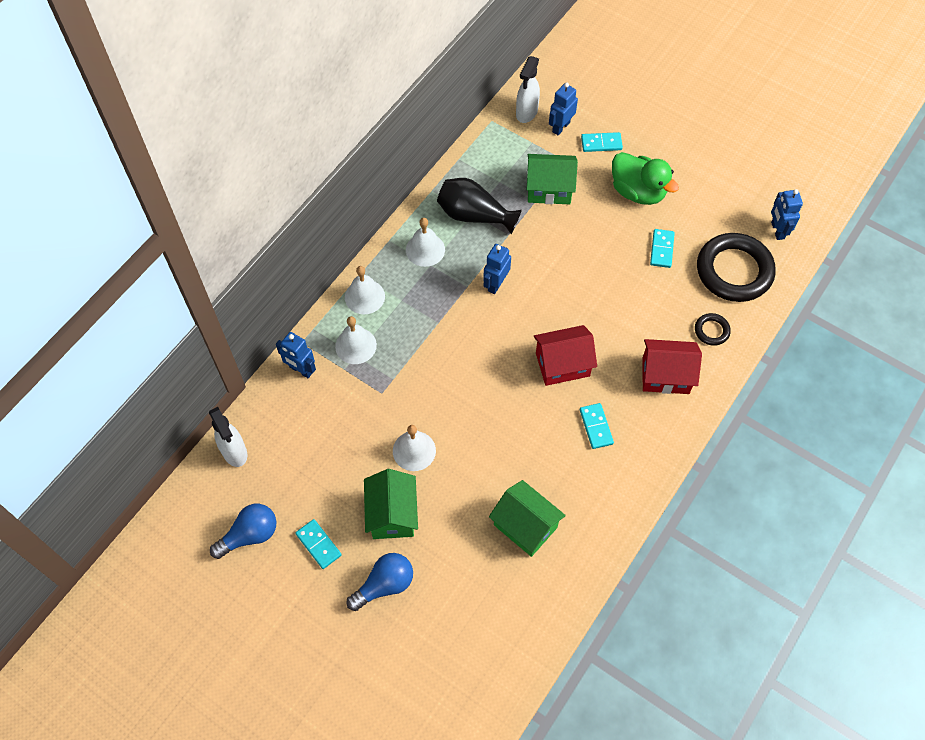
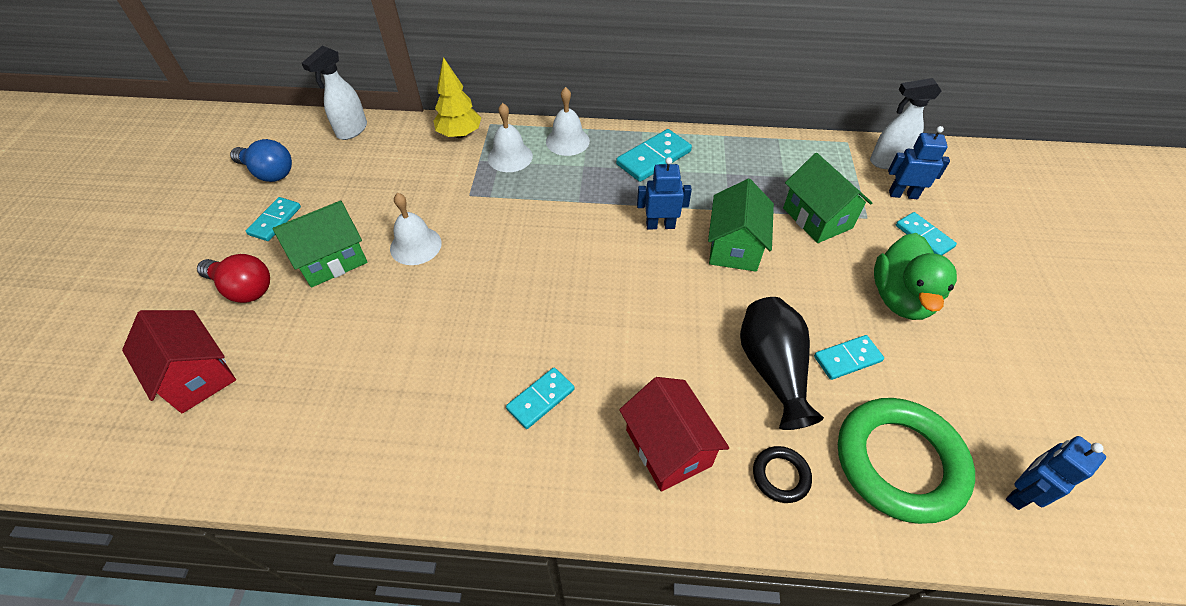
camera: 60 degrees right, 10 degrees down
(301, 370) = (460, 134): blue robot -> yellow tree
(384, 585) = (243, 288): blue light bulb -> red light bulb
(425, 249) = (654, 158): white bell -> turquoise domino
(474, 215) = (725, 175): black vase -> black vase (772, 370)
(525, 526) = (364, 384): green house -> green house (734, 247)
(562, 364) = (604, 327): red house -> red house (196, 375)
(734, 271) = (899, 462): black ring -> green ring

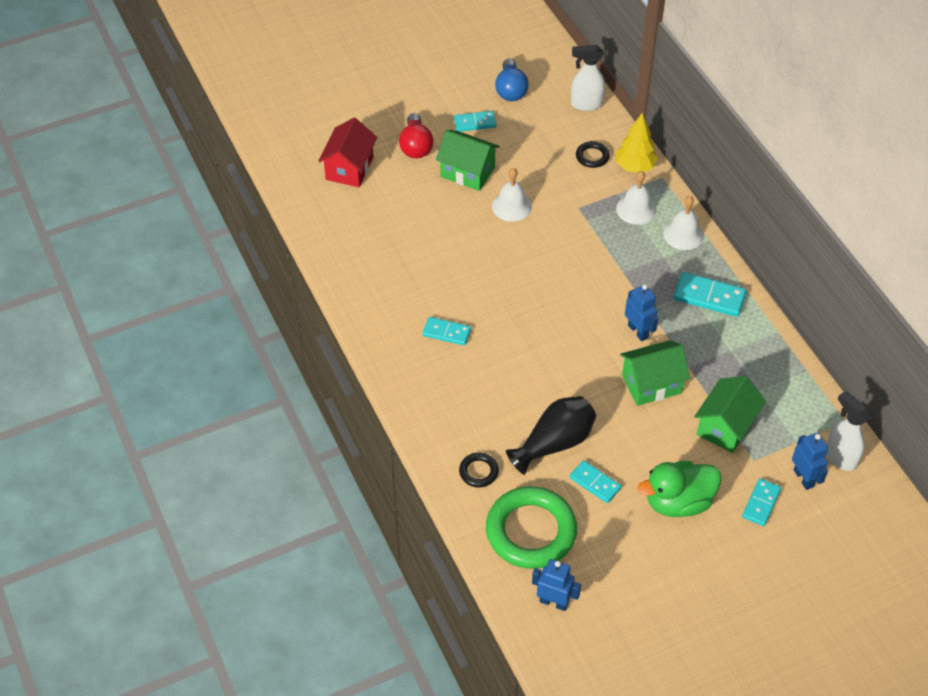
camera: 60 degrees right, 0 degrees up
(417, 156) = (592, 156): none -> black ring
(668, 447) = (458, 409): red house -> none

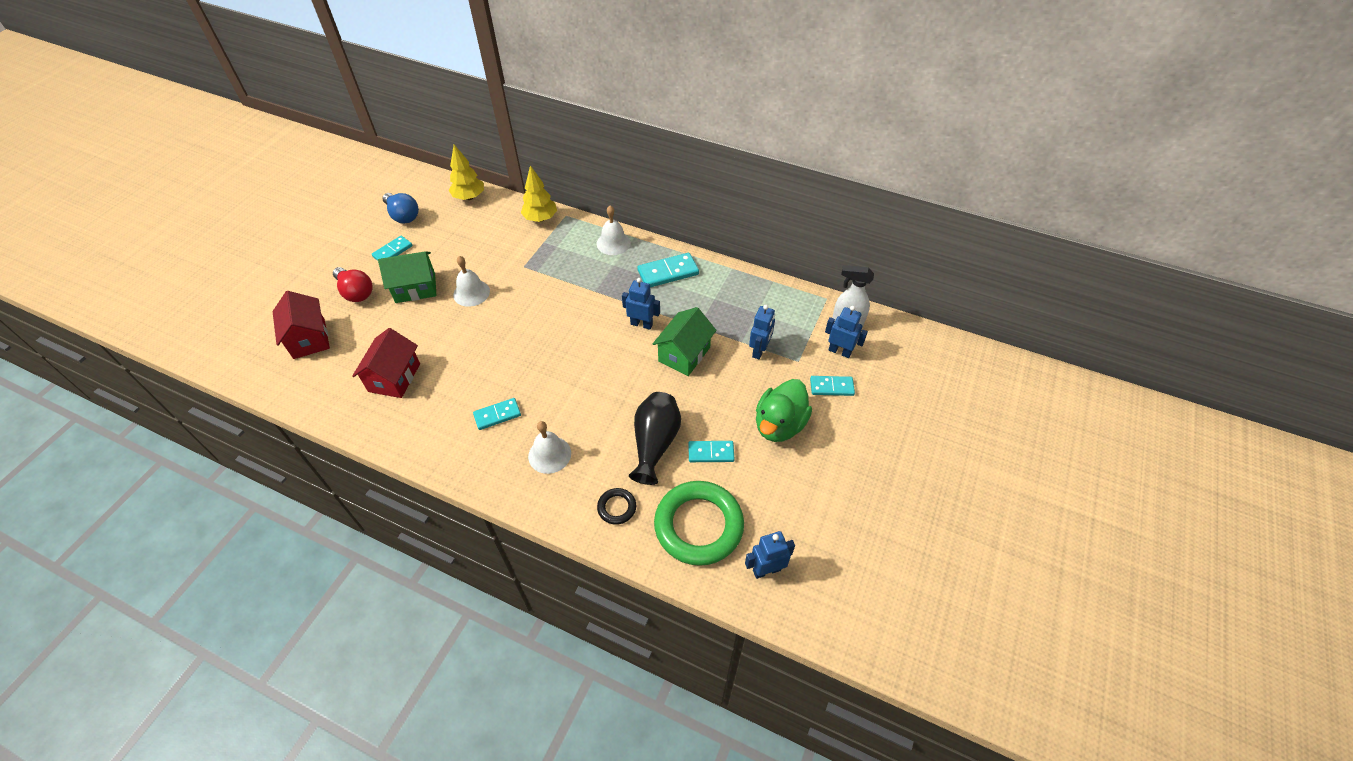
camera: 40 degrees left, 0 degrees up
(391, 246) = (394, 377): none -> red house
(586, 104) = (469, 197): white spray bottle -> yellow tree
(592, 156) = (504, 228): black ring -> none
(636, 209) = (566, 245): white bell -> white bell (549, 454)
(725, 426) = (759, 350): green house -> blue robot
(761, 503) = (831, 387): turquoise domino -> turquoise domino turned 75 degrees counterclockwise

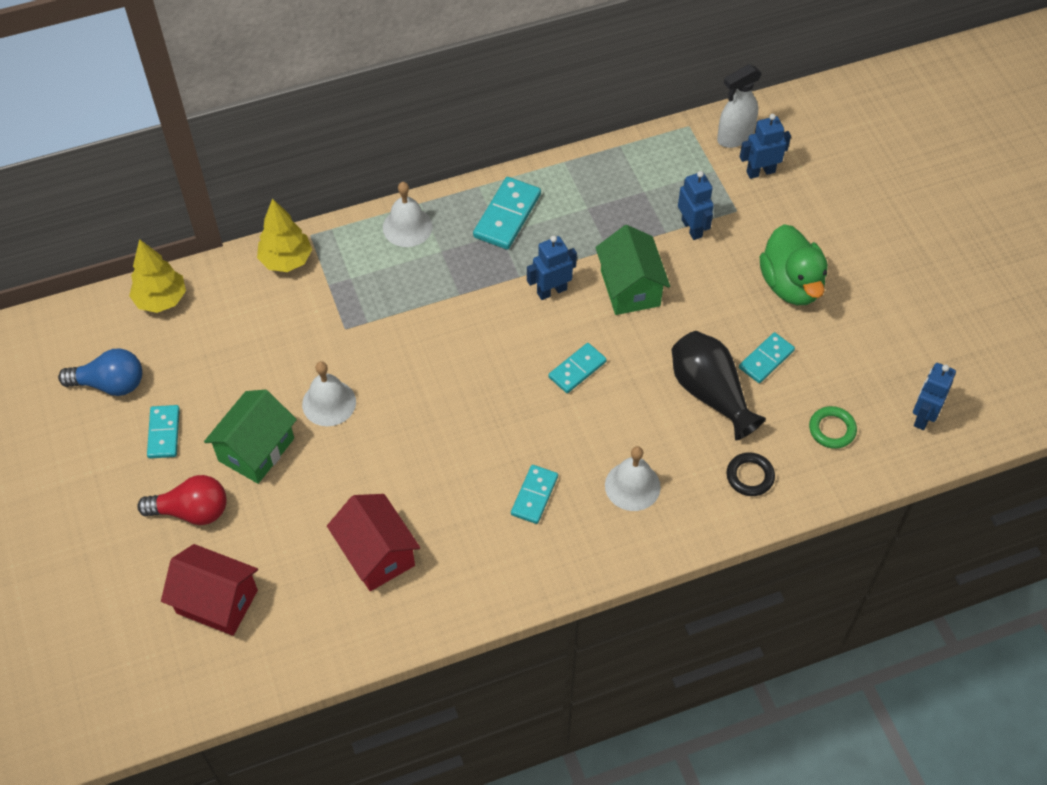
camera: 45 degrees left, 5 degrees up
(698, 525) = (832, 429): green ring -> green ring, size x0.45
(831, 387) = (792, 212): turquoise domino -> turquoise domino (577, 369)

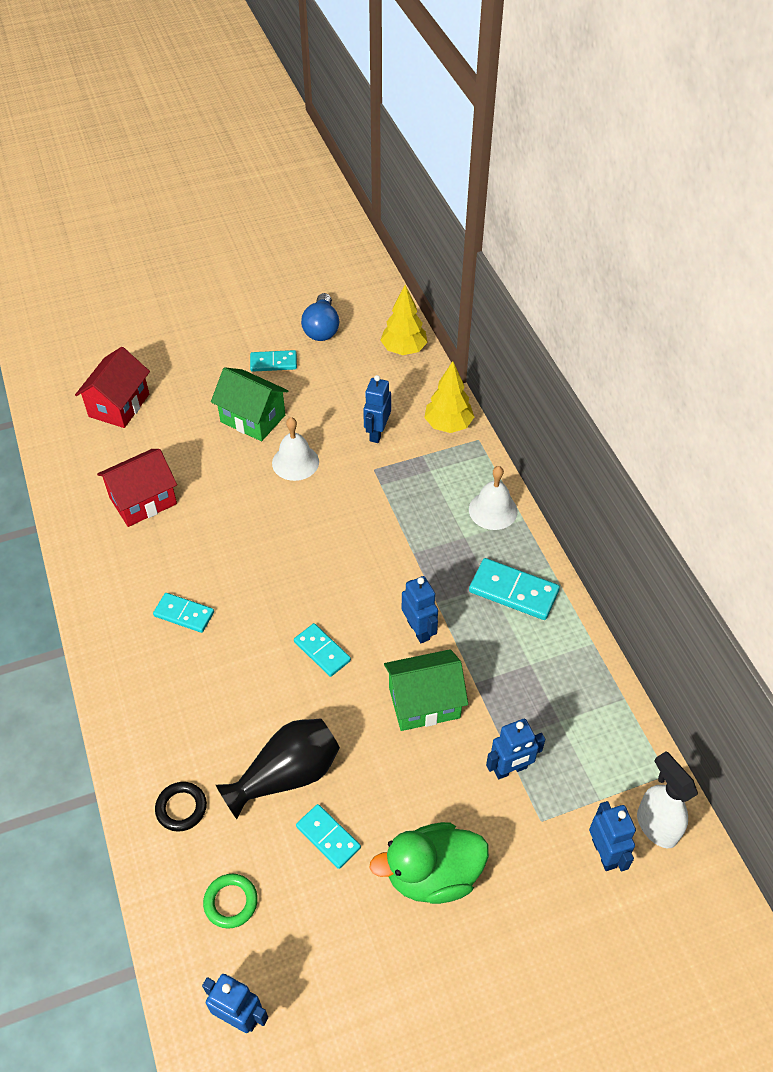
camera: 90 degrees right, 5 degrees down
(192, 511) = (200, 385): red light bulb -> none
(291, 325) = (377, 433): none -> blue robot
(632, 486) = (184, 696): white bell -> none

